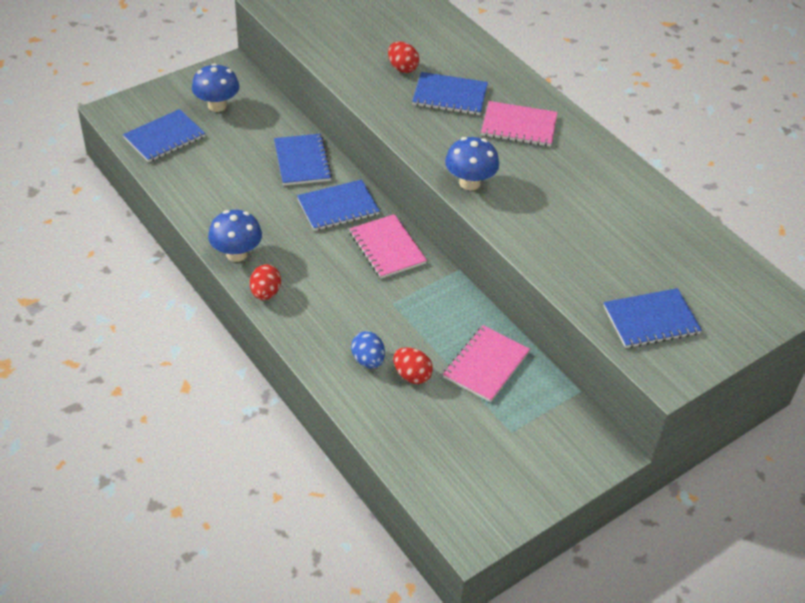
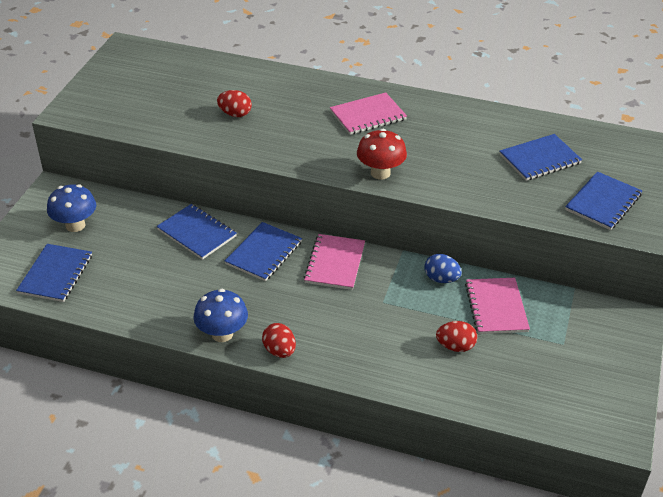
camera: 35 degrees left, 5 degrees down
(368, 360) = (413, 355): blue egg -> blue egg (441, 279)
(387, 248) = (335, 263): pink notebook -> pink notebook turned 75 degrees clockwise
(450, 96) = (294, 118): blue notebook -> blue notebook (540, 159)
(469, 183) = (380, 173): blue mushroom -> red mushroom

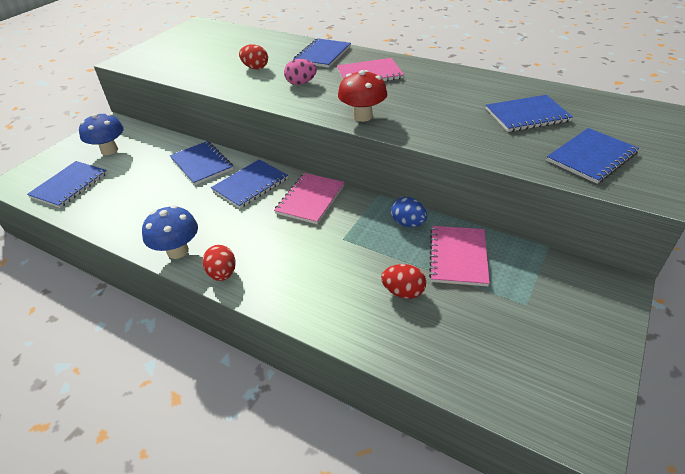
camera: 15 degrees right, 0 degrees up
(297, 133) = (301, 83): none -> pink egg
(305, 90) = (322, 54): none -> blue notebook

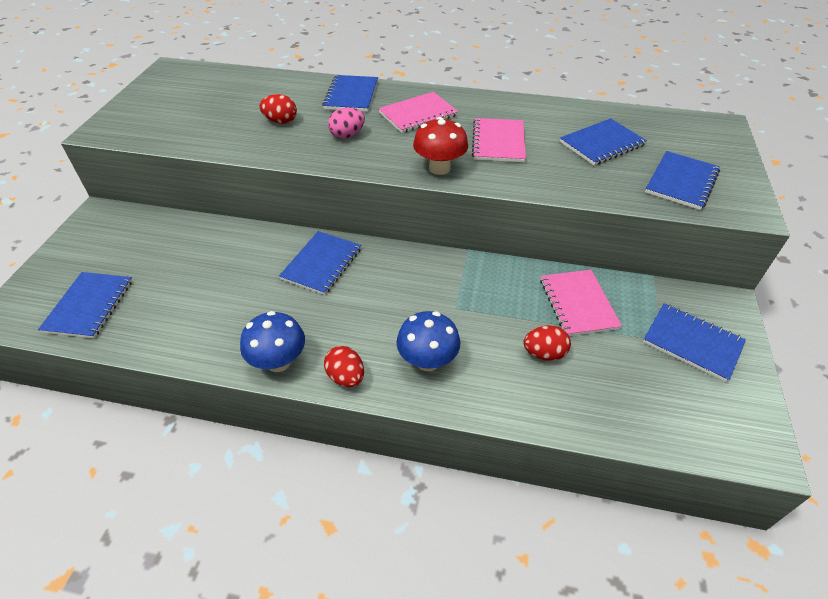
camera: 20 degrees left, 5 degrees up
(109, 150) = (117, 249): blue mushroom -> blue mushroom (427, 361)
(202, 164) = (249, 248): blue notebook -> blue notebook (692, 343)
(310, 199) = (398, 269): pink notebook -> pink notebook (498, 142)
(408, 223) = (513, 277): blue egg -> none

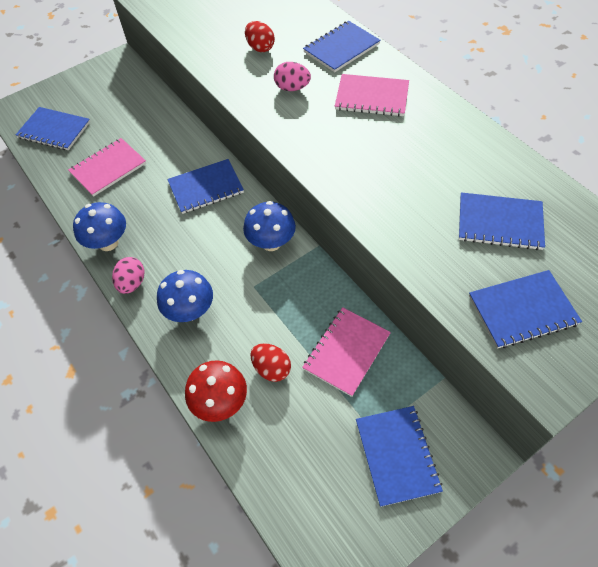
camera: 45 degrees right, 10 degrees up
(89, 306) = (54, 130): blue notebook -> blue notebook turned 60 degrees clockwise
(346, 377) = (132, 283): red egg -> pink egg
(429, 269) = (271, 242): none -> blue mushroom
(439, 168) = (324, 161): red mushroom -> red mushroom (220, 402)
(498, 142) = (404, 164): pink notebook -> pink notebook (108, 168)

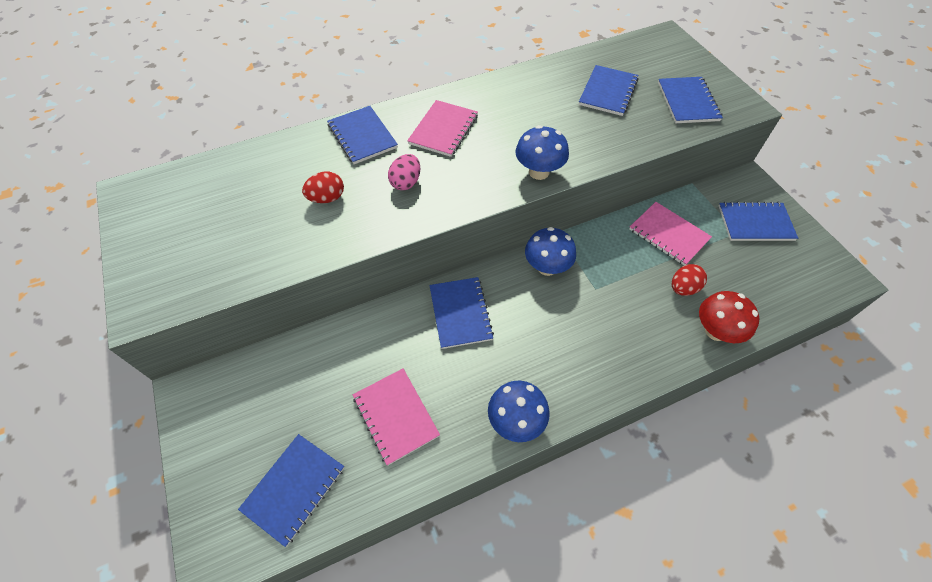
camera: 80 degrees left, 0 degrees up
(132, 283) = (577, 398): pink egg -> none
(190, 311) = (618, 345): blue mushroom -> blue mushroom (539, 172)

